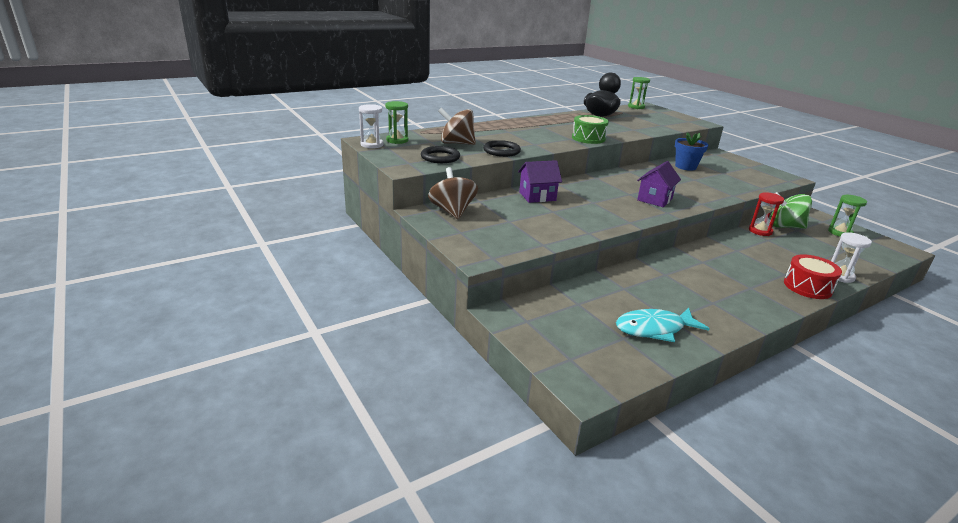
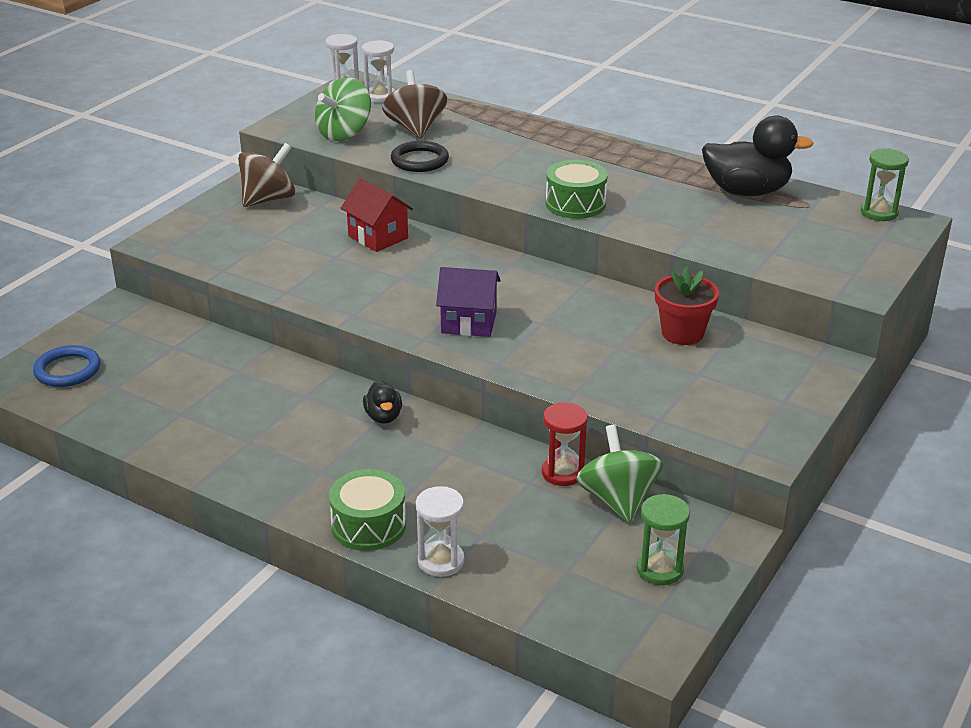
camera: 65 degrees right, 5 degrees up
(397, 140) = (380, 96): green hourglass -> white hourglass
(440, 157) = (344, 134): black ring -> green spinning top
(537, 196) = (378, 237): purple house -> red house
(586, 354) = (67, 370): none -> blue ring
(654, 329) = (148, 405): turquoise fish -> none
(685, 166) = (682, 333): blue flower pot -> red flower pot
(696, 258) = (383, 417): none -> black duck
(807, 287) = (368, 525): red drum -> green drum

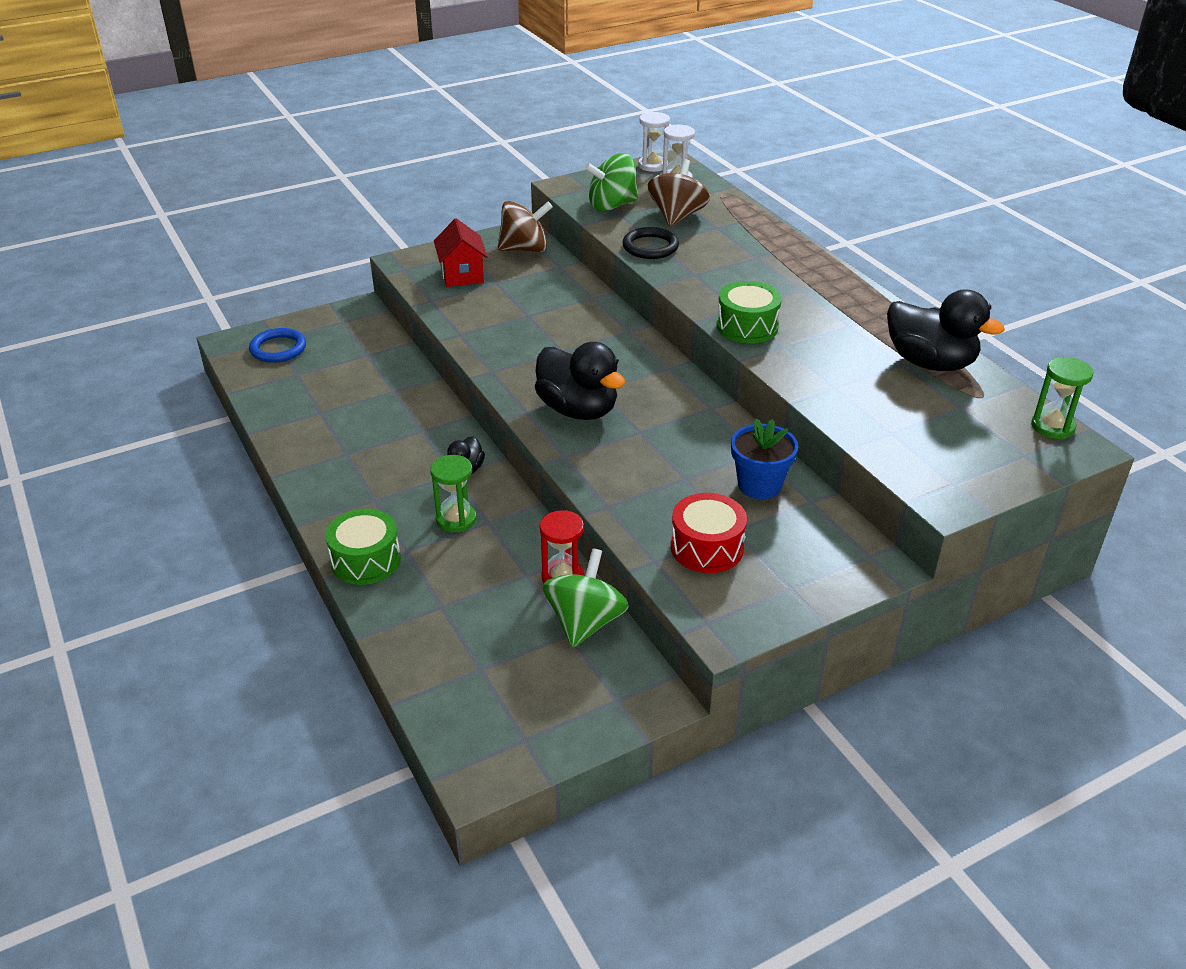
camera: 30 degrees right, 5 degrees up
(378, 237) = (579, 308): red house -> red house (462, 275)
(441, 561) = (390, 615): white hourglass -> none
(469, 323) = (578, 410): purple house -> black duck
(659, 569) = (560, 702): green hourglass -> green hourglass (456, 519)
(682, 333) = (759, 485): red flower pot -> blue flower pot
(690, 395) = (707, 548): none -> red drum

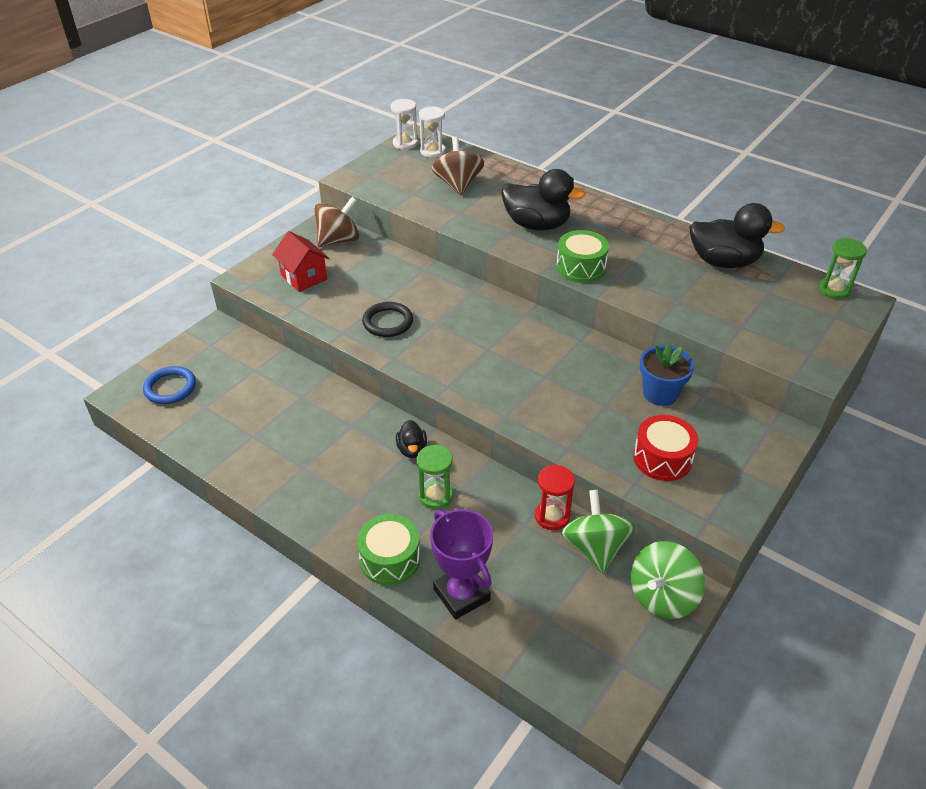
camera: 25 degrees left, 5 degrees up
(411, 616) = (461, 595): none -> purple trophy
(578, 410) = (485, 372): black duck -> black duck (536, 225)
(612, 206) = (401, 187): green spinning top -> green spinning top (662, 596)
(650, 247) = (458, 217): black ring -> black ring (388, 322)

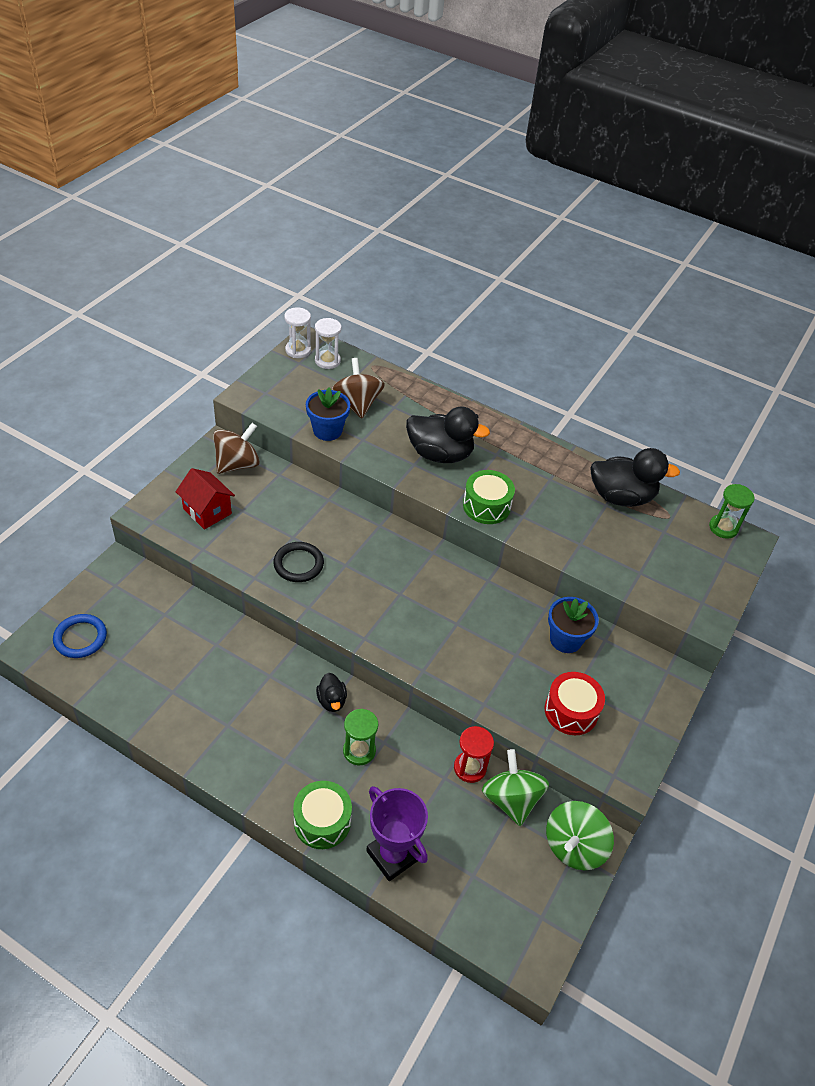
camera: 10 degrees left, 5 degrees up
(426, 205) = (327, 430): none -> blue flower pot

